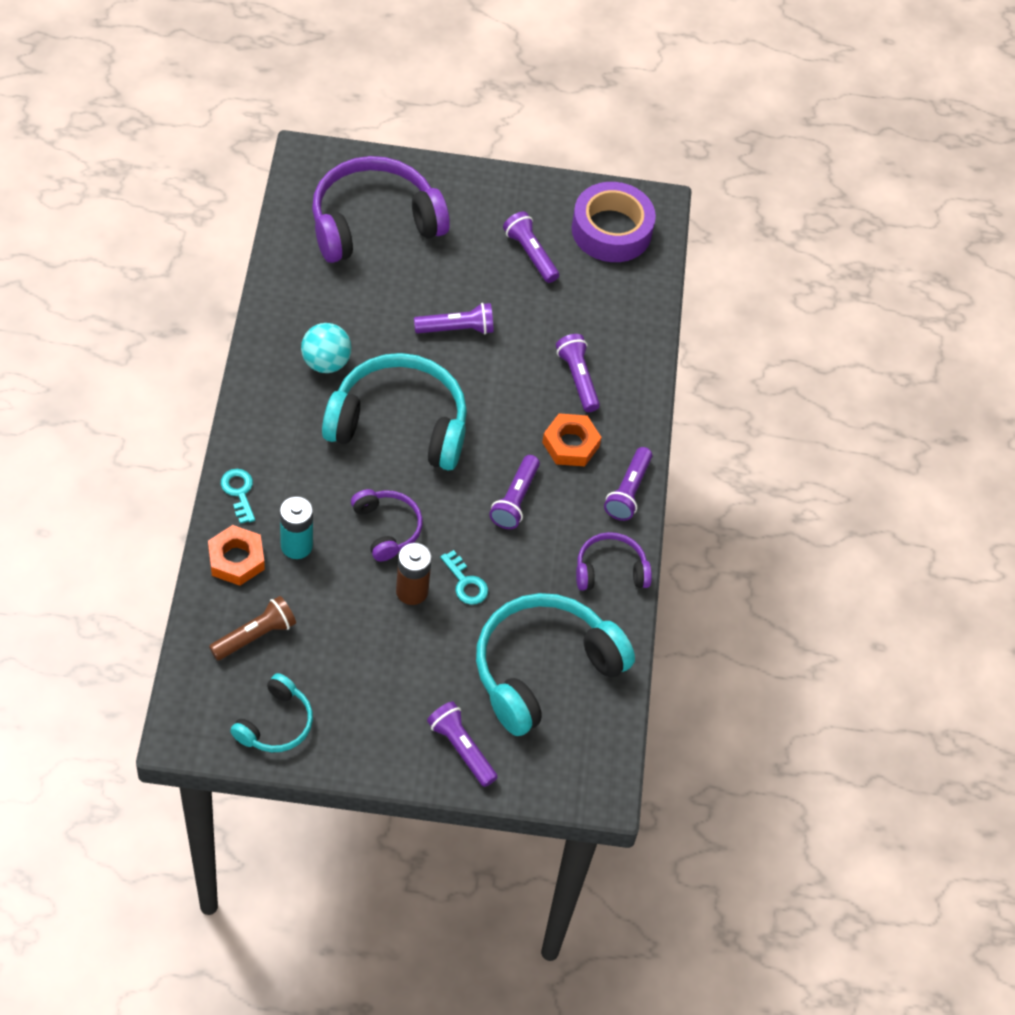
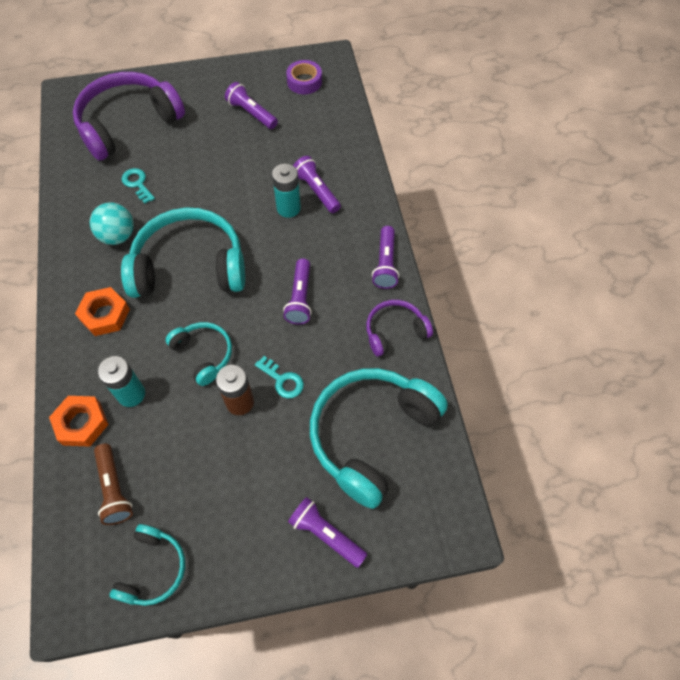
camera: 10 degrees left, 5 degrees up
(239, 492) = (71, 363): turquoise key -> turquoise key (137, 184)
(255, 635) = (114, 489): brown flashlight -> brown flashlight turned 120 degrees clockwise
(387, 528) = (204, 354): purple headphones -> turquoise headphones
(457, 329) = (213, 181): purple flashlight -> none
(536, 390) = (288, 208): none -> turquoise battery
(570, 444) = (328, 241): orange nut -> orange nut (105, 315)
(611, 230) = (304, 81): purple tape -> purple tape, size x0.58

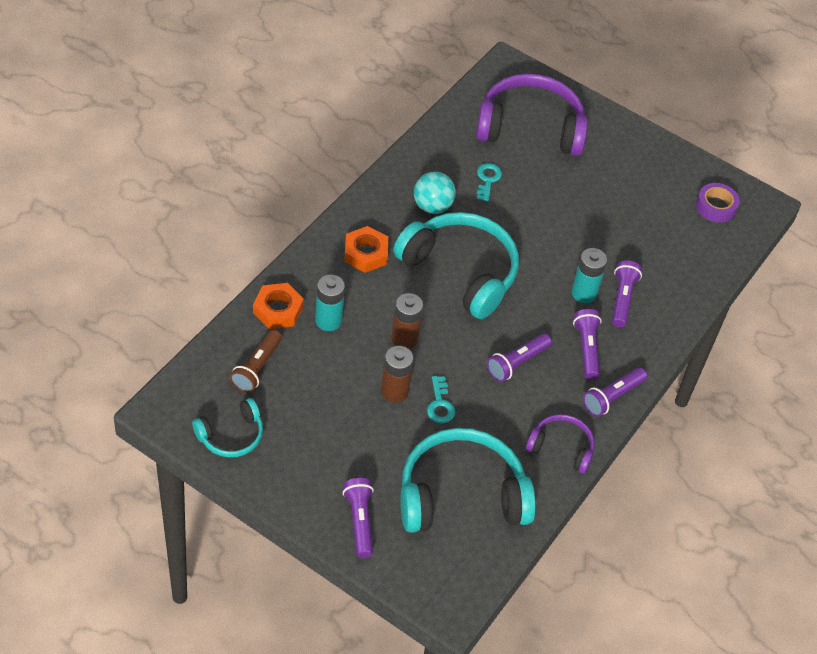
camera: 40 degrees right, 10 degrees down
(204, 354) = (404, 339): turquoise headphones -> brown battery
(251, 113) = (639, 197): purple flashlight -> purple flashlight (587, 349)

